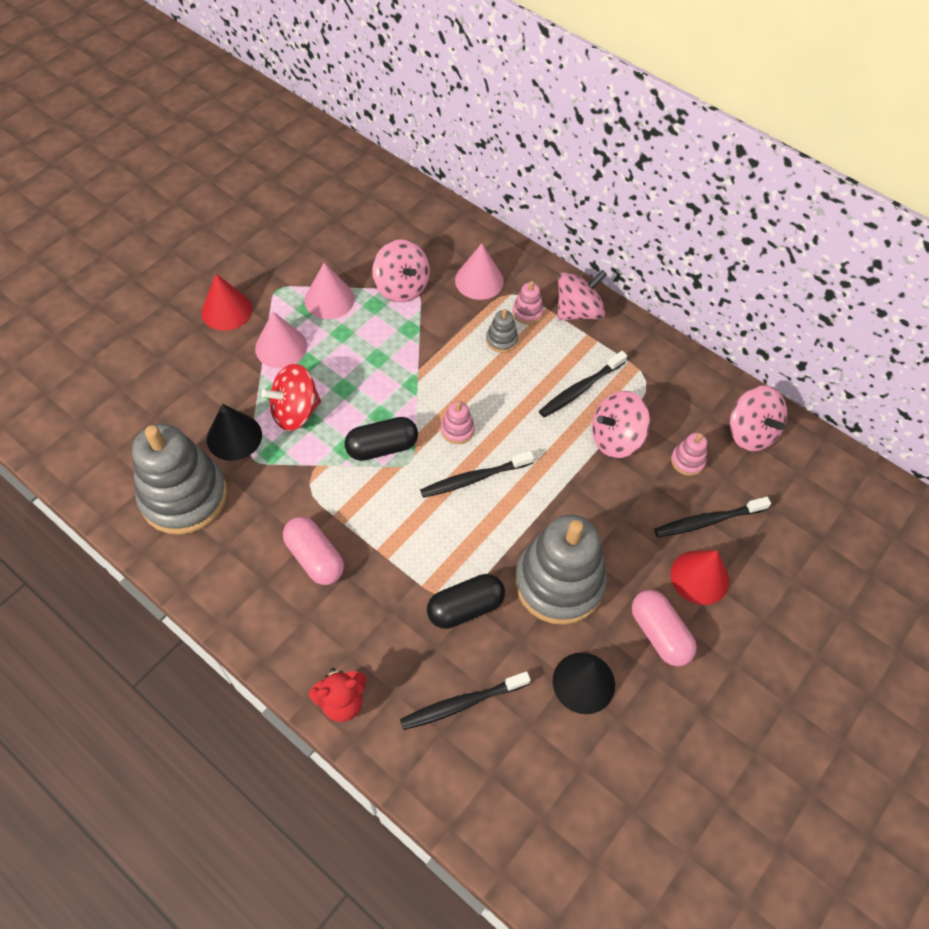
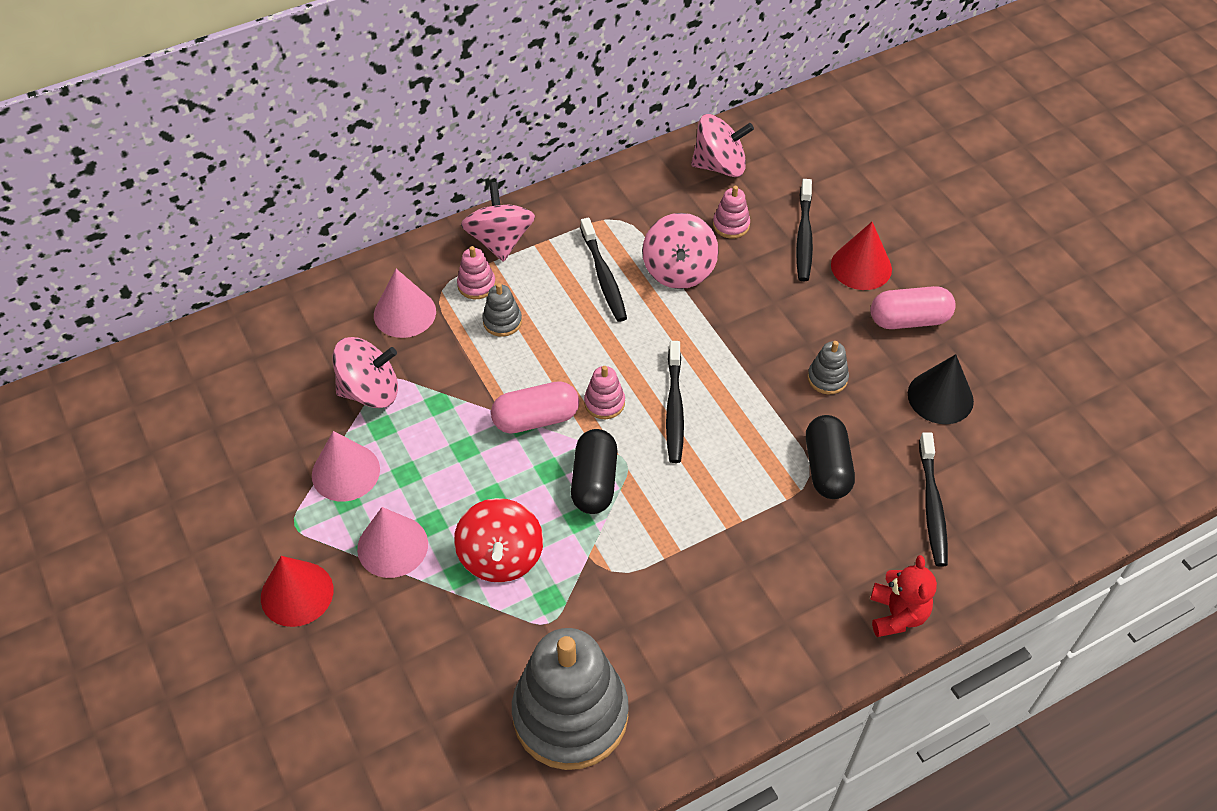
camera: 65 degrees left, 5 degrees down
(234, 437) = (506, 635): black cone -> none
(315, 558) = (713, 592): pink capsule -> pink capsule (536, 419)
(559, 583) = (827, 378): grey stacking toy -> grey stacking toy, size x0.41

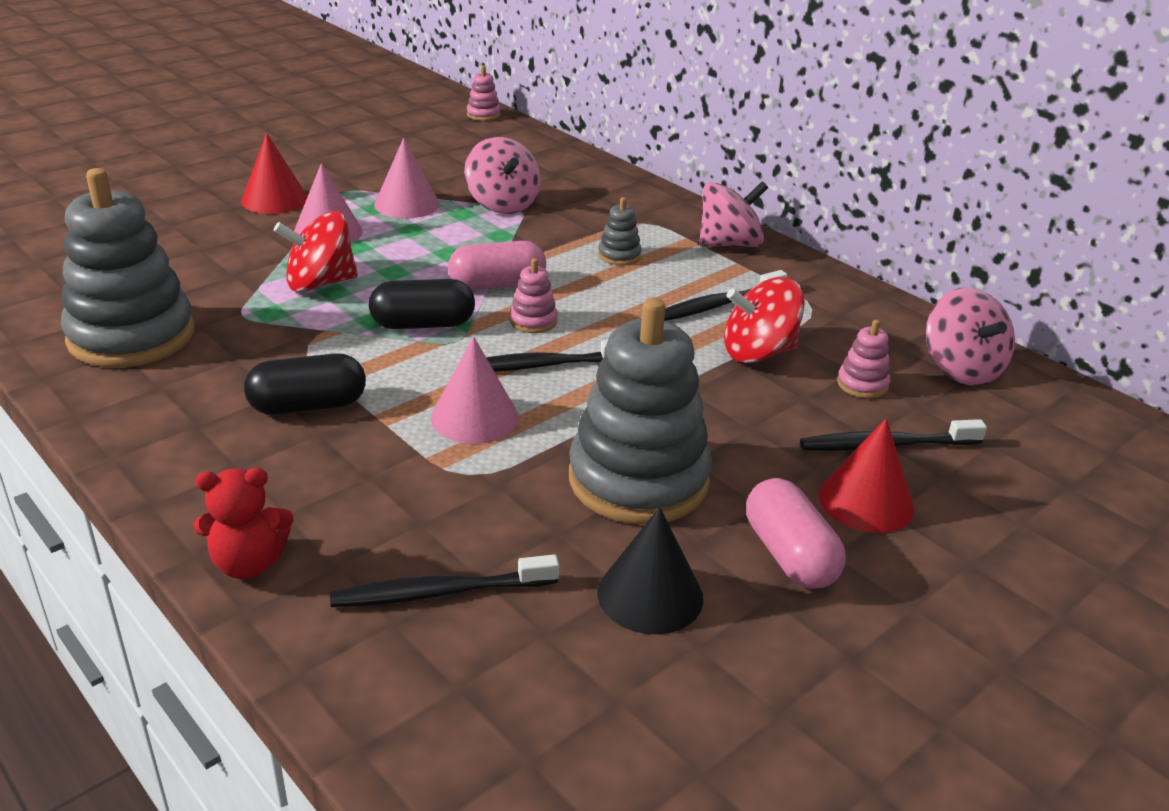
camera: 75 degrees right, 20 degrees down
(405, 313) = (604, 209): pink cone -> pink cone (475, 417)
(476, 285) = (660, 238): pink stacking toy -> pink stacking toy (483, 115)
(536, 419) = (497, 285): pink capsule -> pink capsule turned 75 degrees counterclockwise
(679, 270) = (758, 352): pink spinning top -> red spinning top
(826, 468) = (484, 487): black capsule -> black capsule (308, 406)
(827, 378) = (638, 480): grey stacking toy -> grey stacking toy, size x2.42

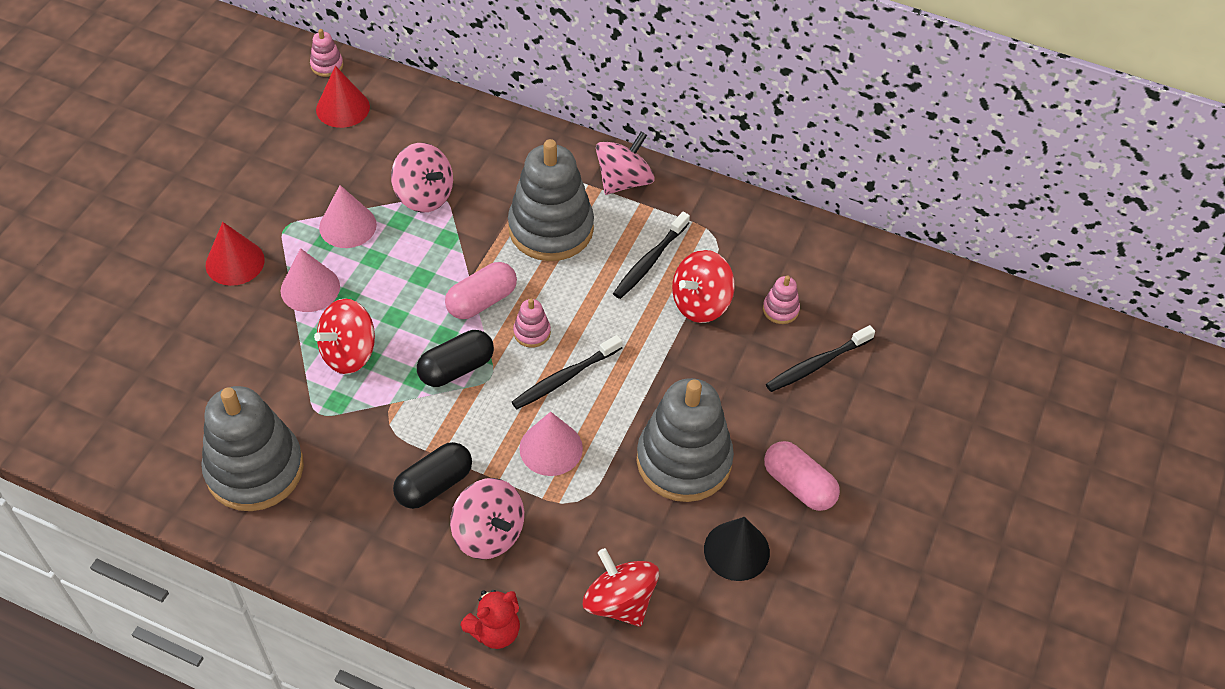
camera: 25 degrees left, 20 degrees up
(440, 592) = (619, 602): black toothbrush -> red spinning top
(619, 255) = (551, 228): grey stacking toy -> grey stacking toy, size x2.42
(866, 501) = (824, 421): red cone -> red cone (343, 108)
(961, 369) = (836, 266): pink spinning top -> pink spinning top (489, 533)

